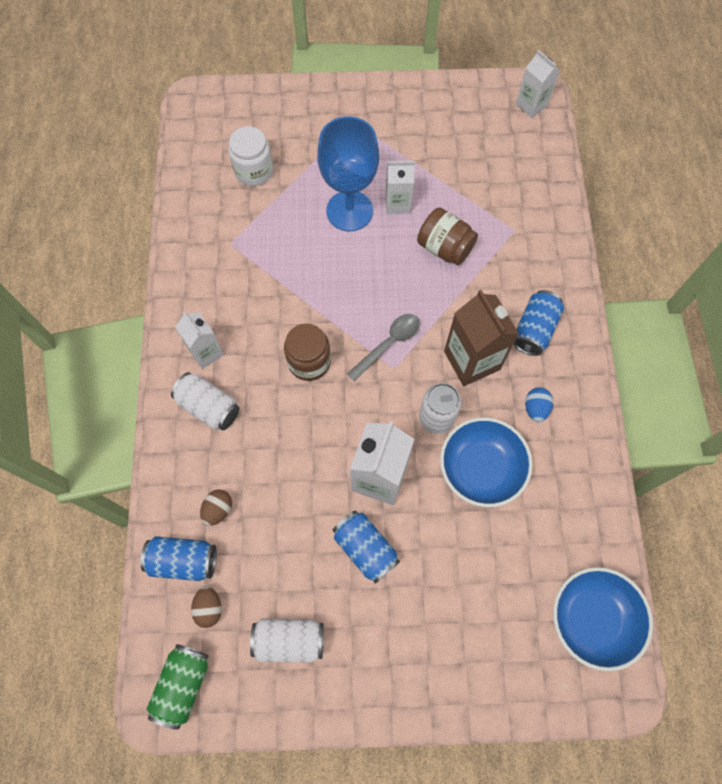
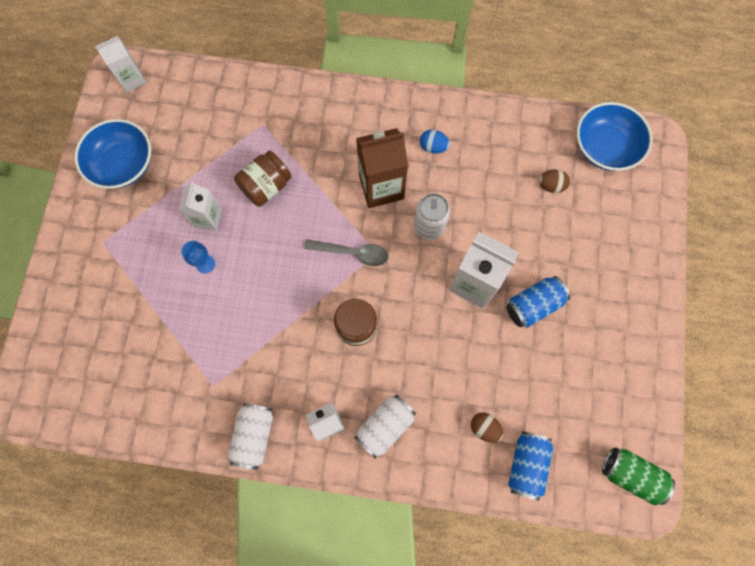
camera: 80 degrees left, 5 degrees up
(209, 608) = (569, 445): brown egg -> brown egg (550, 186)
(254, 171) = (133, 351): white jar -> none
(289, 640) = (602, 379): white can -> white can (254, 436)
(349, 211) = (205, 264): blue goblet -> blue goblet, size x0.42
(388, 344) = (352, 253): grey spoon -> grey spoon turned 135 degrees clockwise
(481, 468) = (478, 200): blue bowl -> blue bowl (123, 164)
(534, 329) = (362, 131): blue can -> none

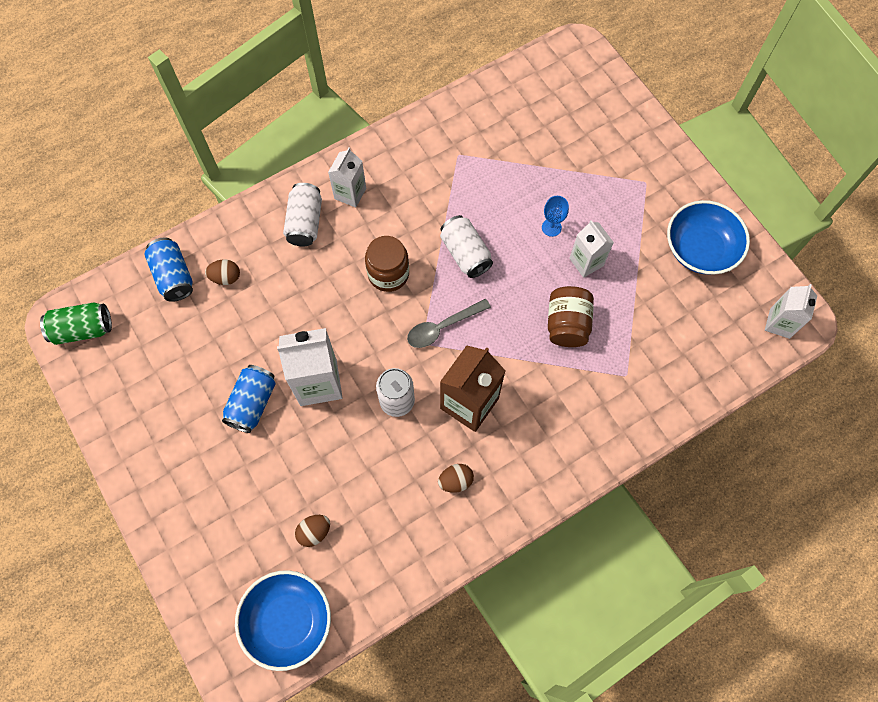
camera: 140 degrees right, 5 degrees down
(254, 436) = (397, 147): white can -> white can (465, 253)
(433, 147) = (455, 481): blue egg -> brown egg

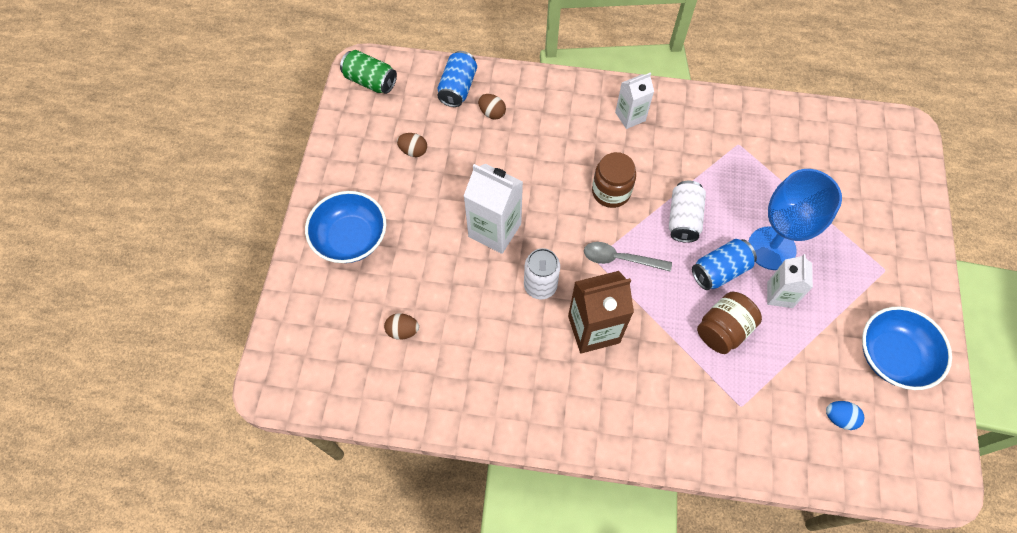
camera: 40 degrees right, 5 degrees down
(252, 403) = (437, 210): blue can -> blue can (720, 271)
(288, 620) = (332, 377): blue bowl -> blue bowl (351, 238)
(305, 222) = (579, 114): white can -> none
(455, 481) = (535, 377): brown egg -> brown egg (413, 151)
(551, 227) = (771, 248): blue goblet -> blue goblet, size x2.40
(699, 328) = (839, 418): none -> blue egg
(779, 323) = (920, 470): white carton -> none

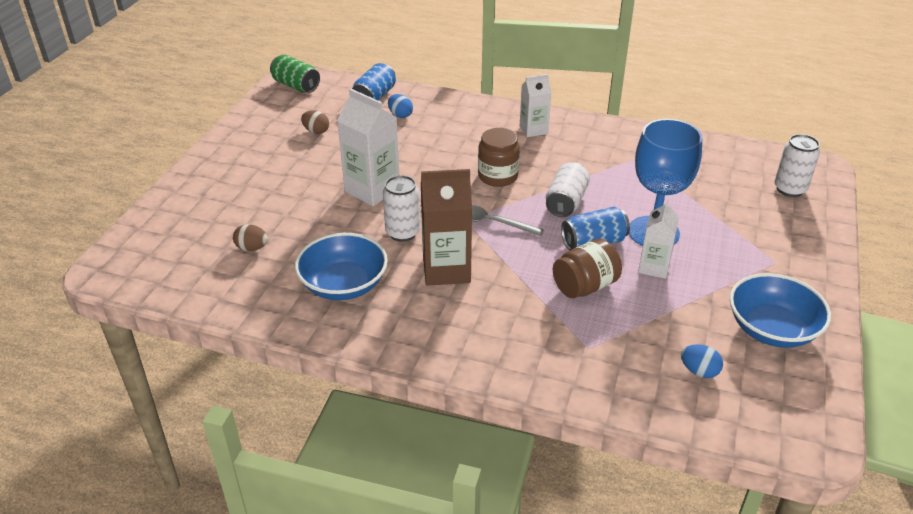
camera: 10 degrees right, 25 degrees down
(351, 238) = (231, 180): blue bowl -> blue bowl (343, 284)
(492, 113) = (400, 115): brown egg -> blue egg
(885, 168) = (789, 189): none -> white can

